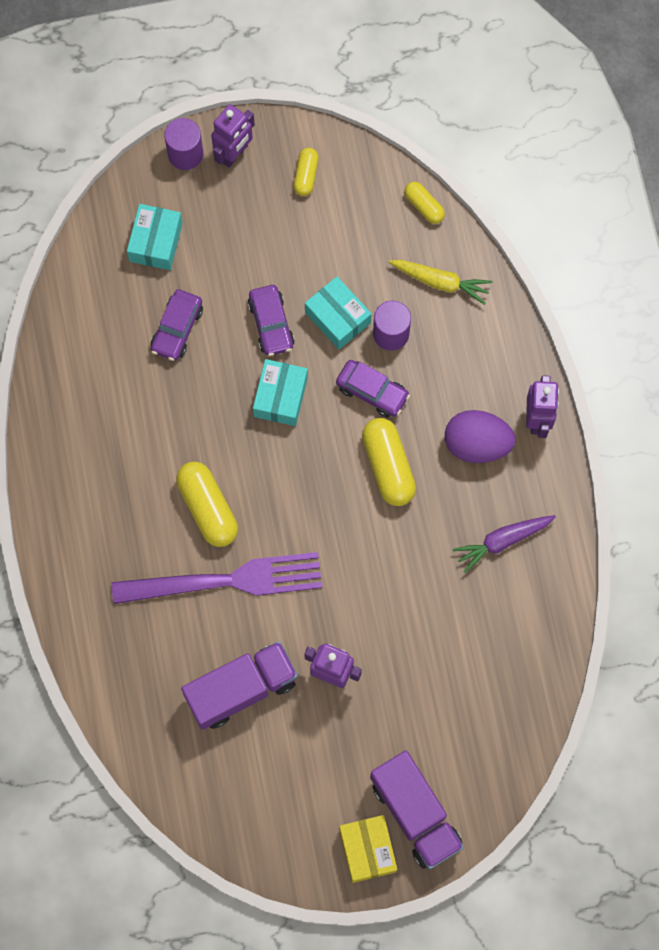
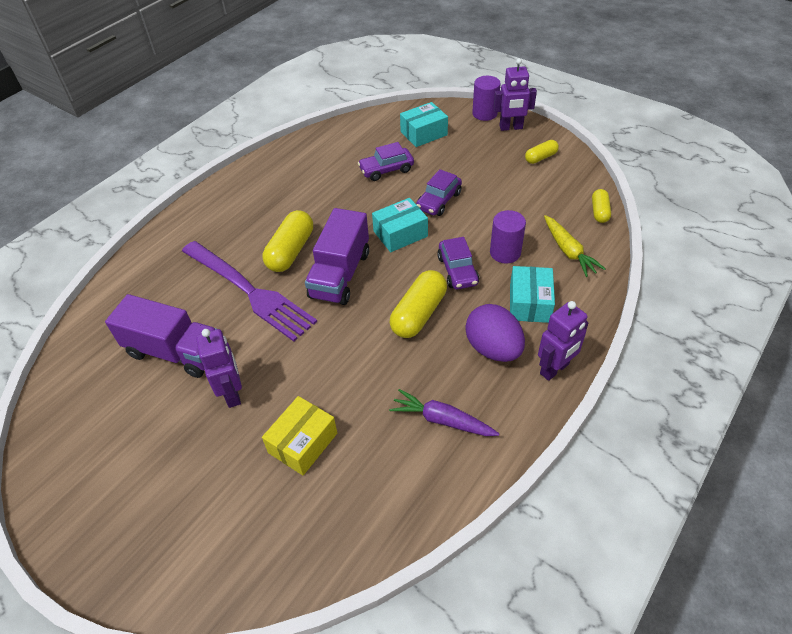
camera: 50 degrees right, 25 degrees down
(337, 318) = (481, 224): turquoise box -> turquoise box (529, 303)
(367, 850) = (92, 530): yellow box -> yellow box (303, 443)
(415, 814) = (152, 541): purple truck -> purple truck (340, 274)

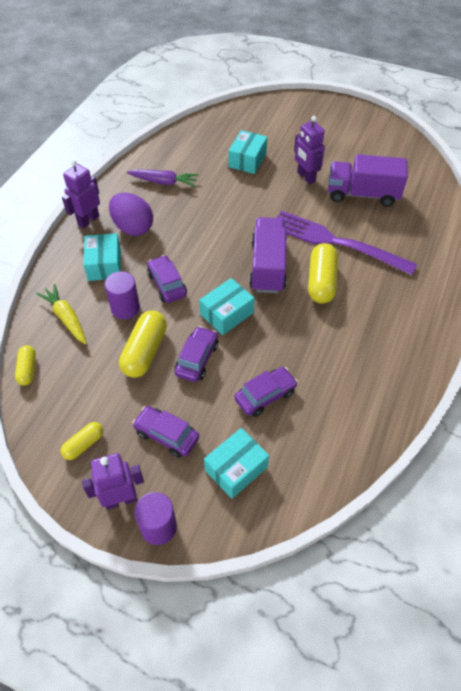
camera: 165 degrees right, 5 degrees up
(303, 443) = (247, 160): yellow box -> turquoise box
(419, 314) = (193, 244): yellow capsule -> yellow capsule (145, 351)
(473, 156) = (166, 435): none -> purple car

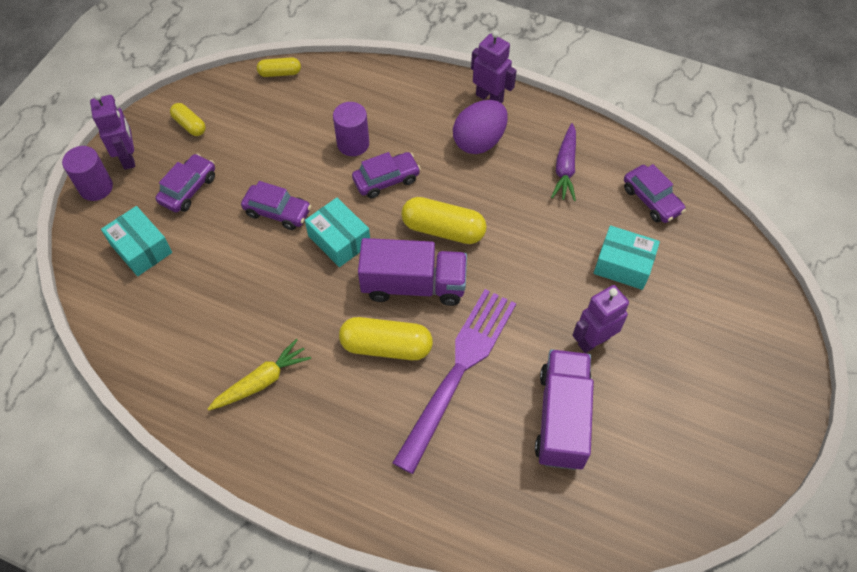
camera: 90 degrees right, 5 degrees up
(66, 318) = (342, 95): yellow carrot -> yellow carrot (262, 381)
(104, 265) = (418, 120): turquoise box -> none
(145, 351) = (292, 165): yellow capsule -> yellow capsule (443, 229)
(265, 395) = (222, 277): purple car -> purple car (651, 200)

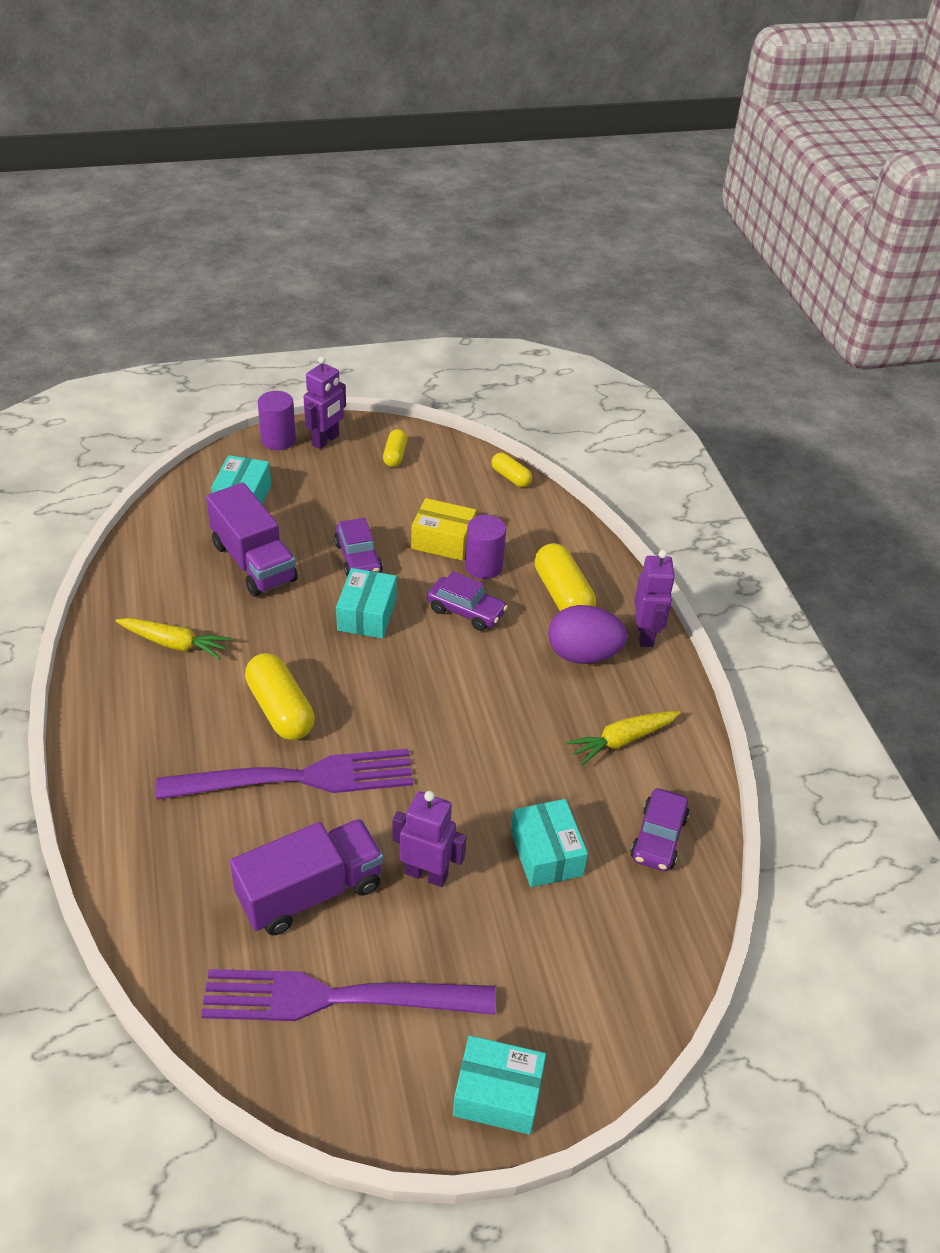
camera: 50 degrees right, 15 degrees down
(188, 189) = (328, 491): purple car -> none
(306, 151) = (443, 541): none -> yellow box
(413, 285) = (365, 693): purple truck -> purple truck (253, 562)
(443, 229) = (449, 682): yellow capsule -> yellow capsule (563, 595)
(565, 168) = (622, 740): purple carrot -> yellow carrot
(654, 450) = (335, 998): none -> purple fork
(775, 399) = (497, 1094): none -> turquoise box

